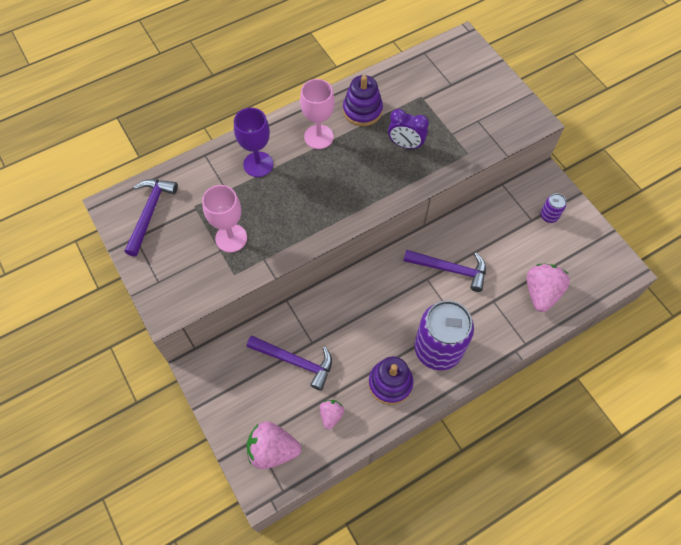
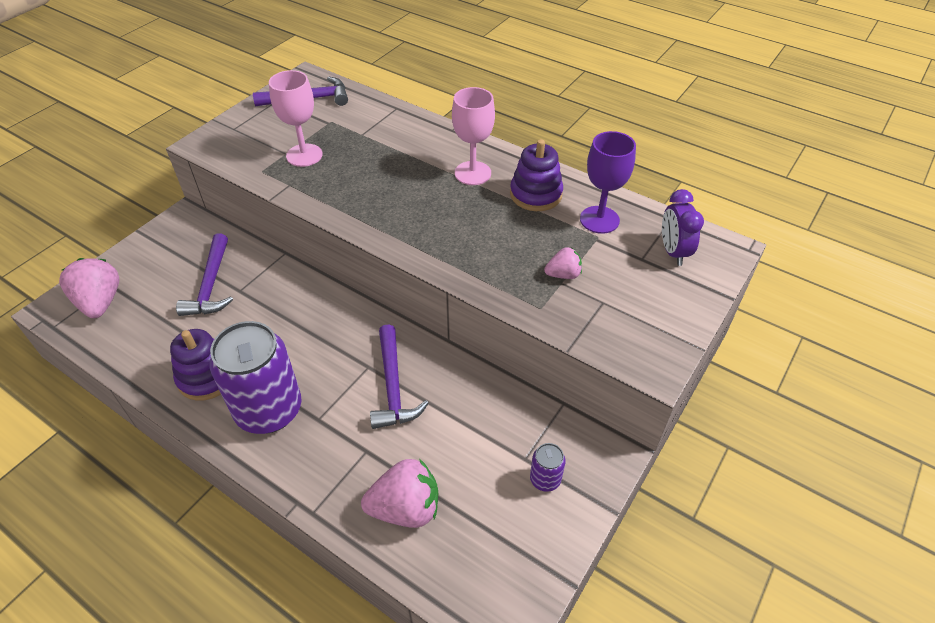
camera: 65 degrees right, 15 degrees down
(258, 164) = (407, 143): purple goblet -> purple goblet (599, 220)
(331, 415) = (151, 336): pink strawberry -> pink strawberry (563, 274)
(405, 144) = (512, 245): purple clock -> purple clock (673, 252)

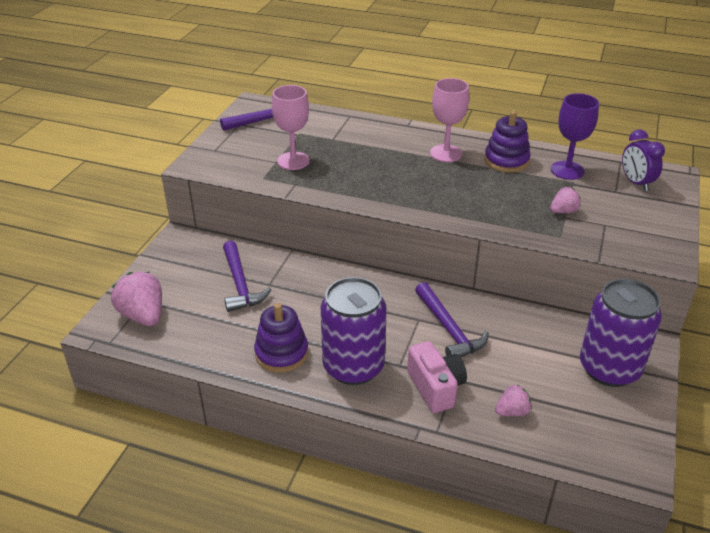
camera: 15 degrees left, 10 degrees down
(340, 457) = (436, 387): none -> pink camera
(405, 508) = (512, 411): pink strawberry -> pink strawberry, size x0.56
(545, 479) = (609, 368): purple can -> purple can, size x2.32

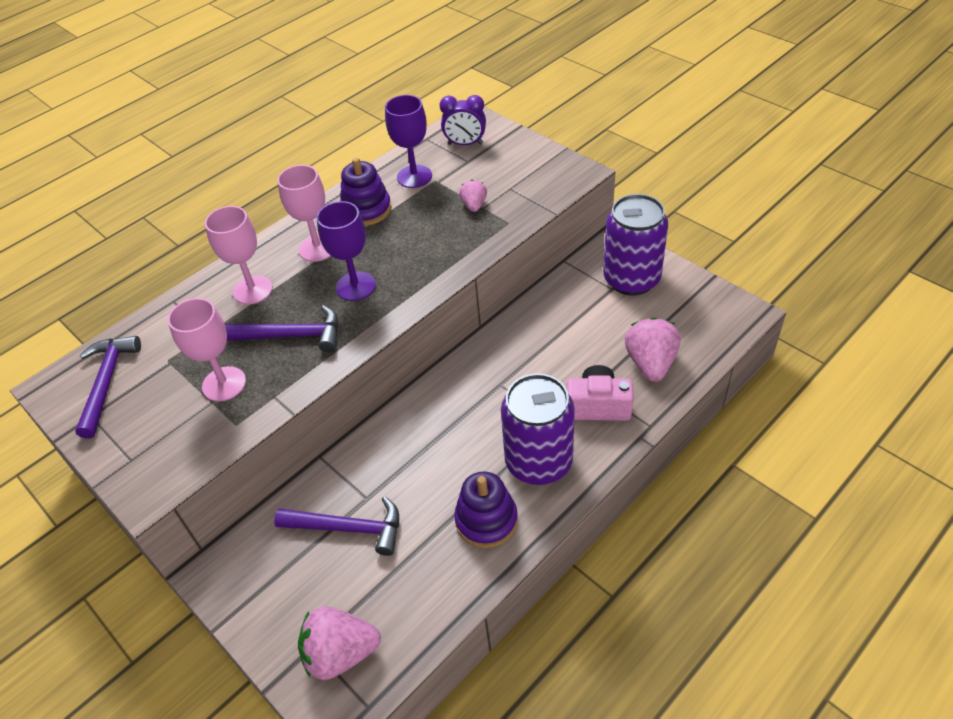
camera: 60 degrees left, 10 degrees up
(383, 141) = (252, 290): none -> pink goblet
(421, 183) = (355, 286): none -> purple goblet
(449, 329) = (527, 366): purple hammer -> purple hammer (292, 335)
(512, 411) = (650, 363): pink strawberry -> pink strawberry, size x1.80

